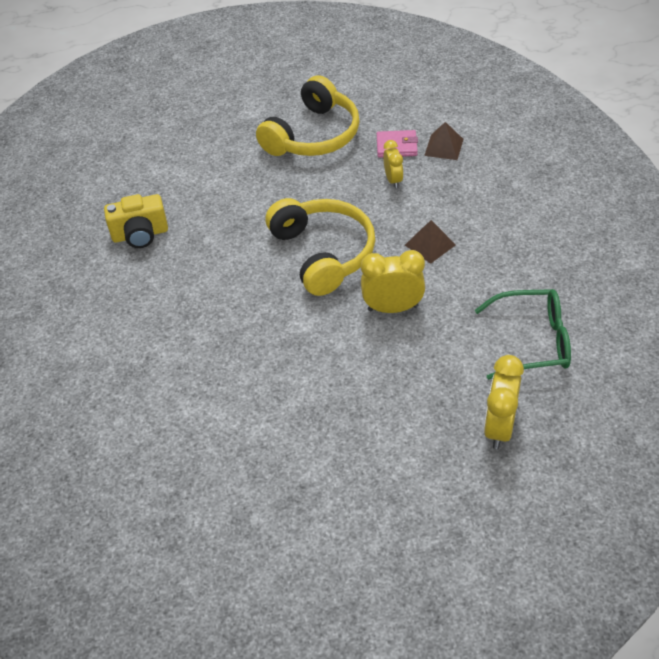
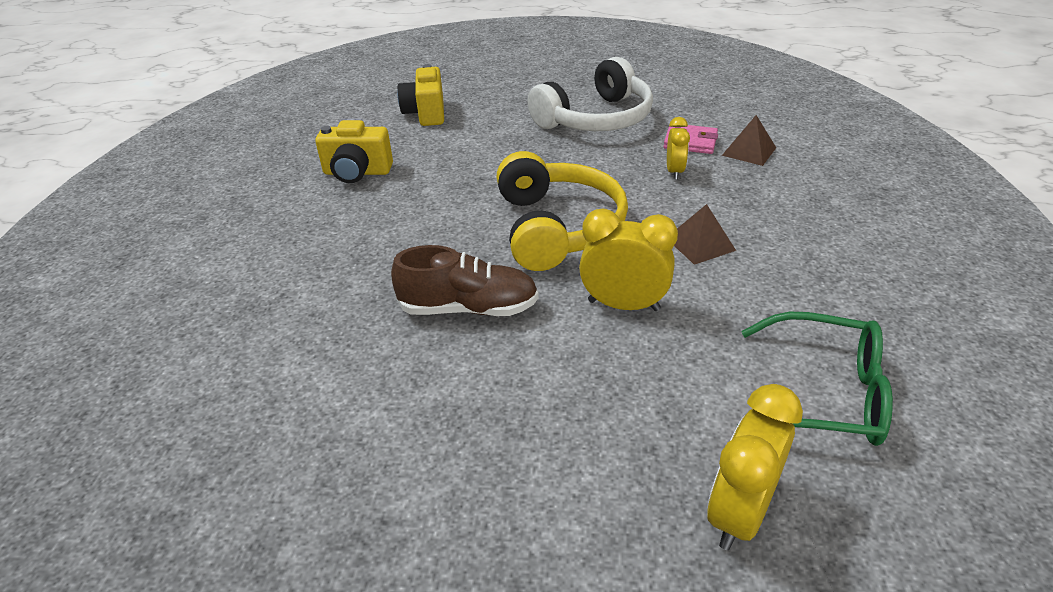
camera: 15 degrees right, 10 degrees down
(165, 158) = (426, 113): none -> yellow camera
(288, 336) = (468, 308): none -> brown shoe
(313, 135) = (595, 118): yellow headphones -> white headphones

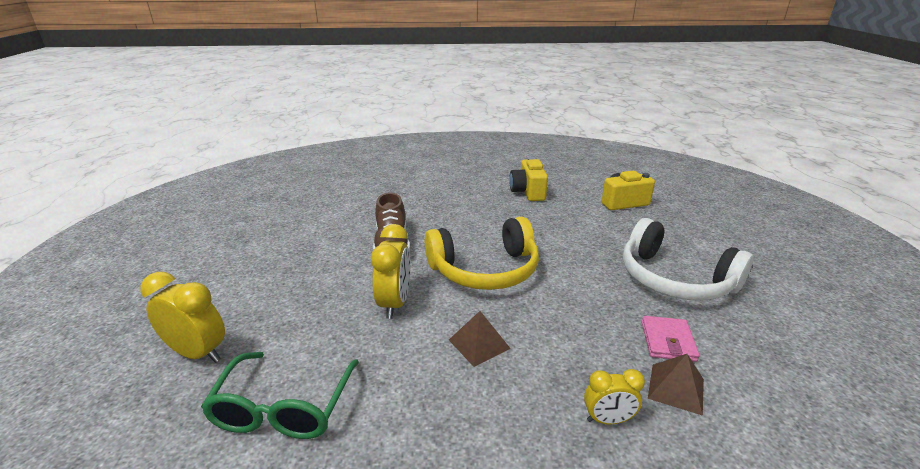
camera: 80 degrees right, 10 degrees down
(674, 172) = (598, 329): yellow clock -> yellow clock (608, 420)

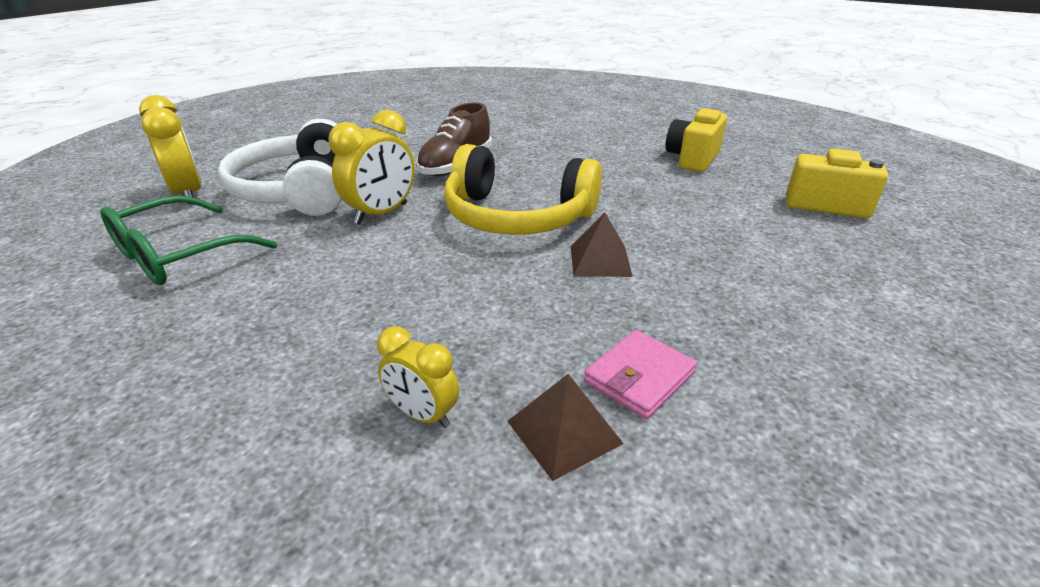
camera: 35 degrees right, 5 degrees up
(479, 344) = (404, 278): brown pyramid -> brown pyramid (600, 261)
(674, 279) = (770, 315): white headphones -> white headphones (298, 190)

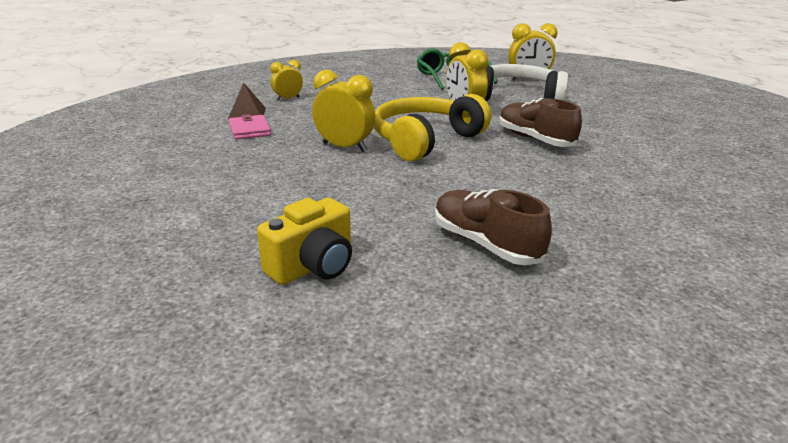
camera: 115 degrees right, 5 degrees down
(600, 261) = (344, 147): brown pyramid -> yellow clock
(692, 158) = (485, 244): yellow camera -> brown shoe

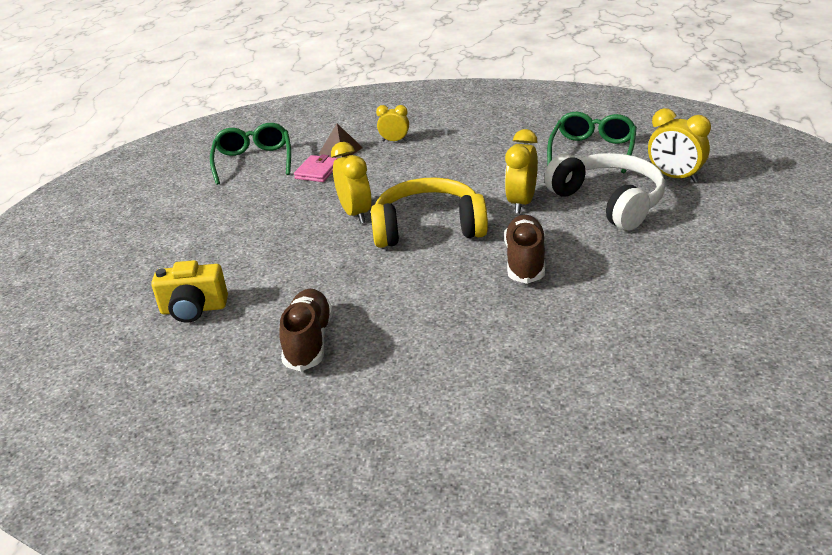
camera: 45 degrees right, 5 degrees up
(161, 138) = (253, 161): none -> green glasses

